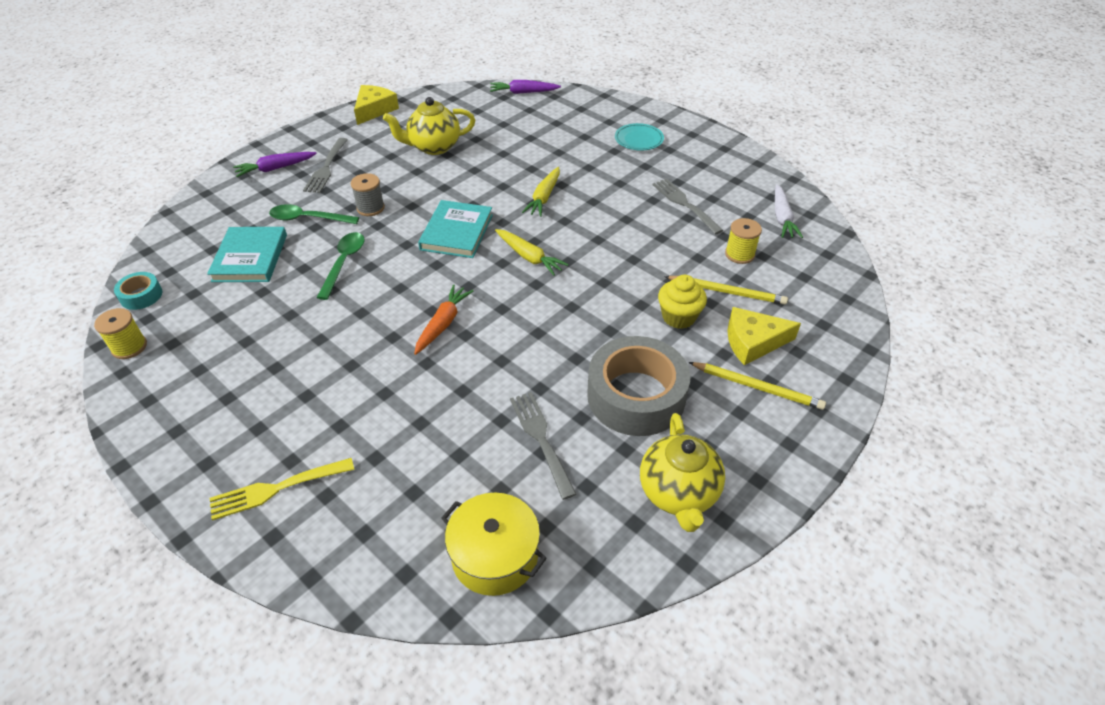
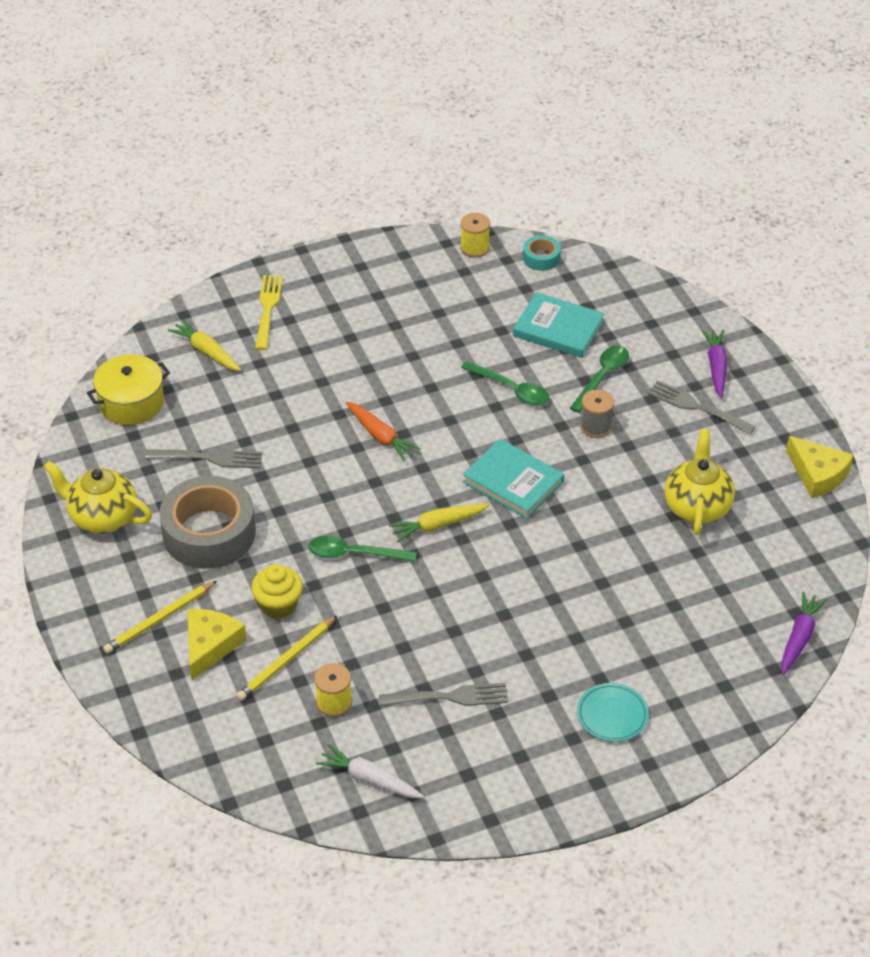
camera: 115 degrees right, 0 degrees up
(544, 197) = (536, 573): yellow carrot -> yellow carrot (207, 351)
(592, 292) = (354, 554): none -> green spoon

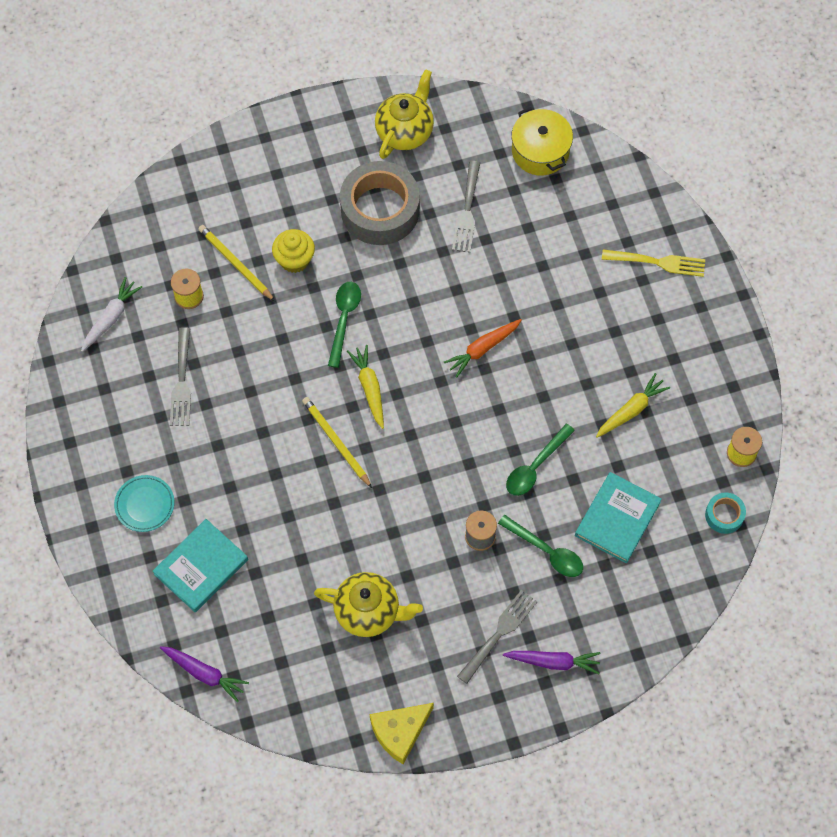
camera: 95 degrees right, 20 degrees up
(159, 620) = (290, 173): yellow pencil -> yellow pencil (336, 442)
(207, 351) = (602, 210): yellow carrot -> yellow carrot (631, 410)
(210, 645) = (259, 209): yellow cheese -> none
(513, 482) = (415, 455): turquoise book -> turquoise book (201, 567)

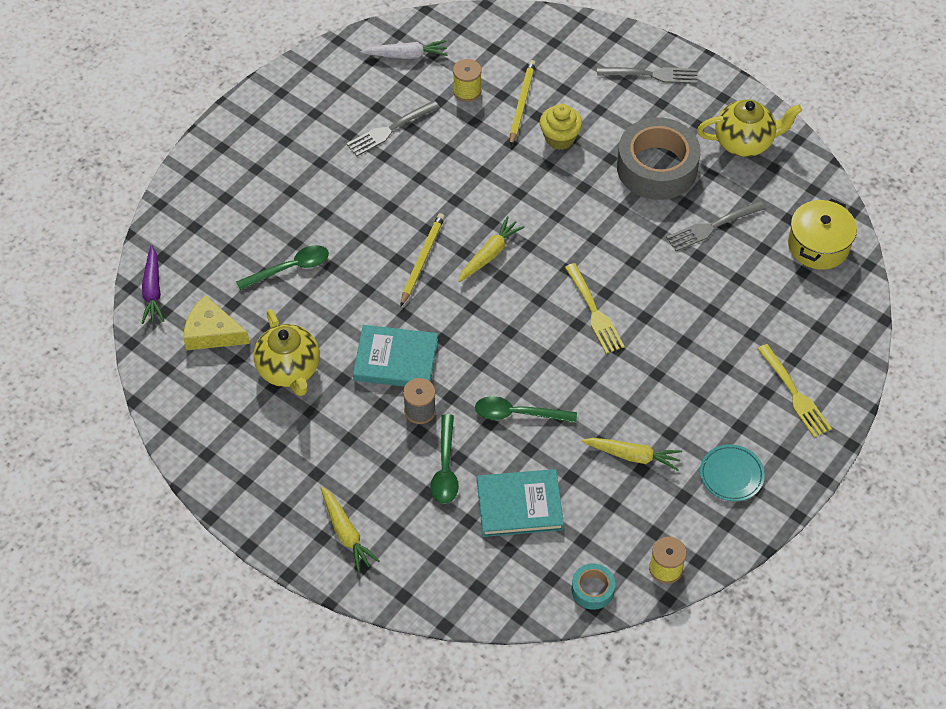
camera: 55 degrees right, 10 degrees down
(145, 505) = (266, 168): turquoise plate -> turquoise plate (731, 475)
(201, 567) = (242, 235): turquoise book -> turquoise book (396, 360)
(344, 319) = (536, 201): green spoon -> green spoon (290, 268)
(400, 732) = (199, 454): yellow cheese -> yellow cheese (212, 332)
(482, 349) = (594, 312): orange carrot -> yellow fork
(499, 633) = (341, 476): grey fork -> grey fork (652, 75)
(553, 662) = (346, 533): purple carrot -> yellow carrot

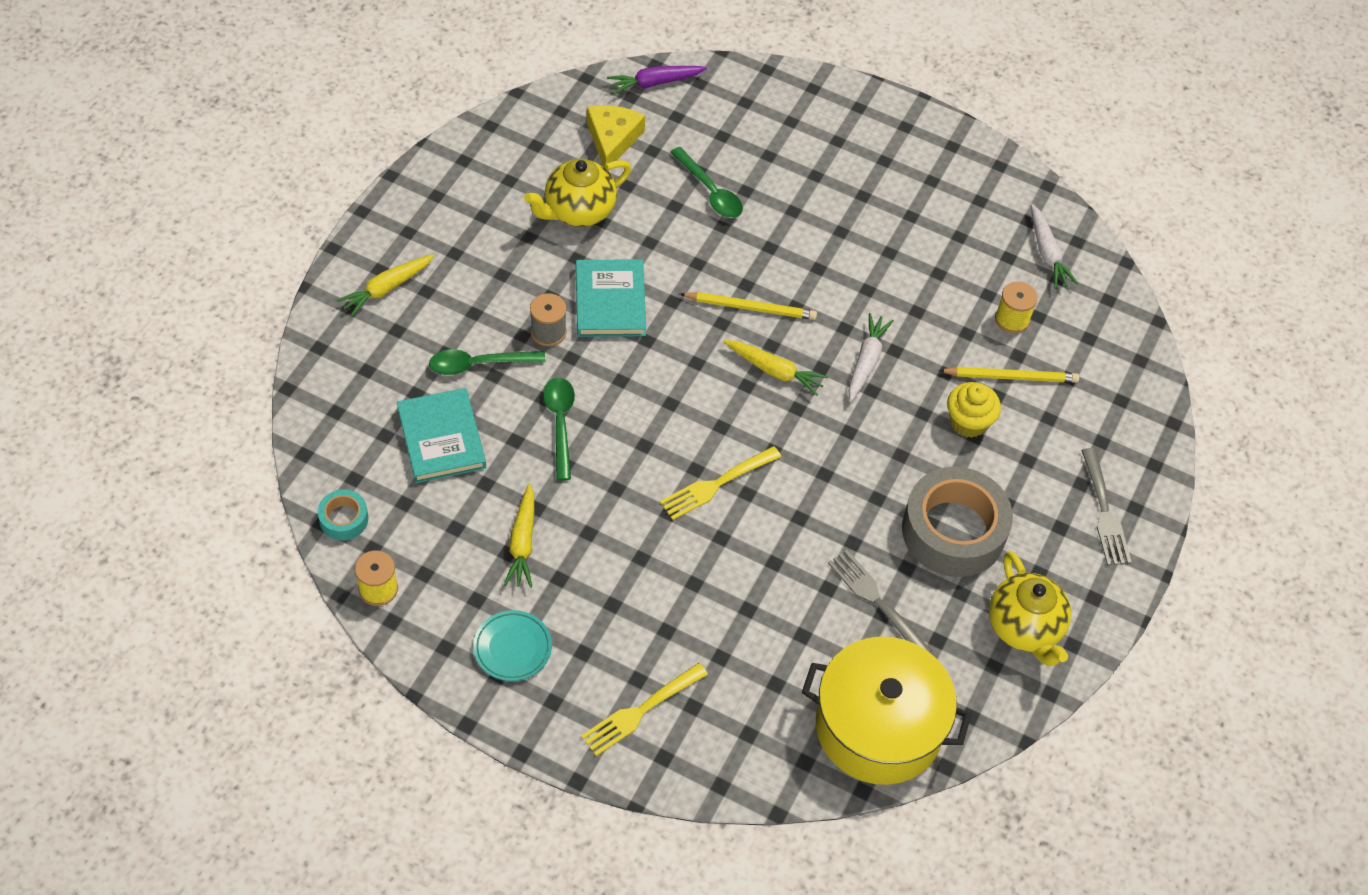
camera: 75 degrees right, 0 degrees up
(390, 130) = (929, 252): grey fork -> none
(491, 192) = (866, 362): none -> white carrot
(818, 245) = (878, 726): yellow pot -> yellow pot, size x1.56

